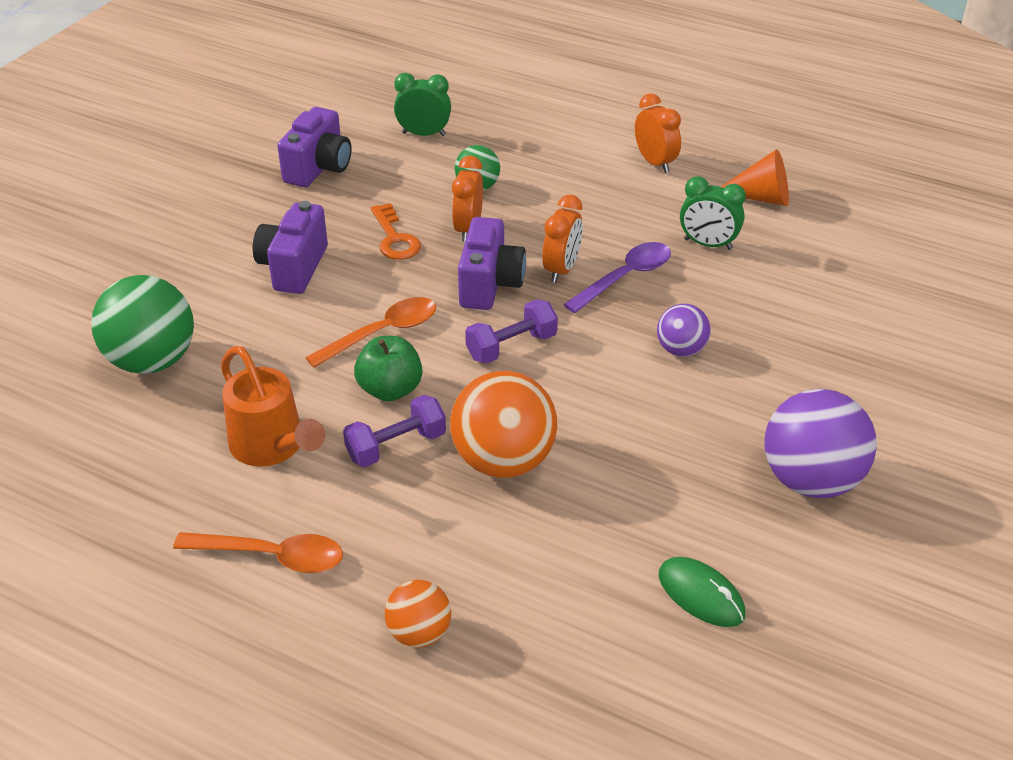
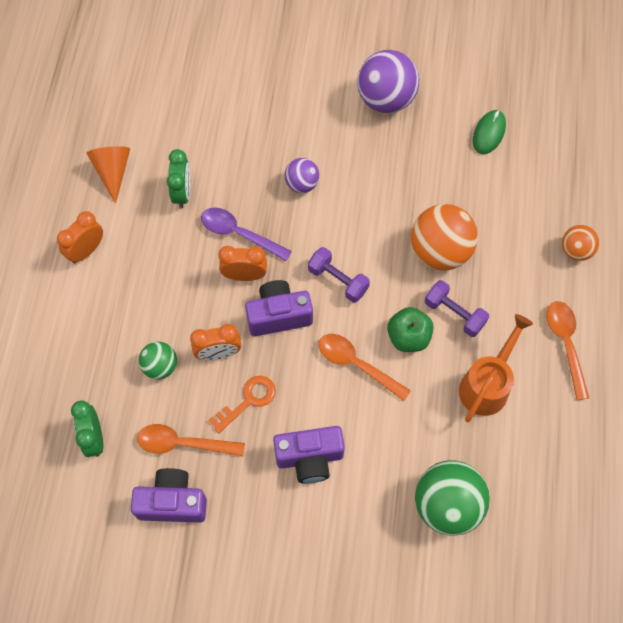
camera: 110 degrees left, 25 degrees up
(377, 186) = (183, 443): none -> orange spoon

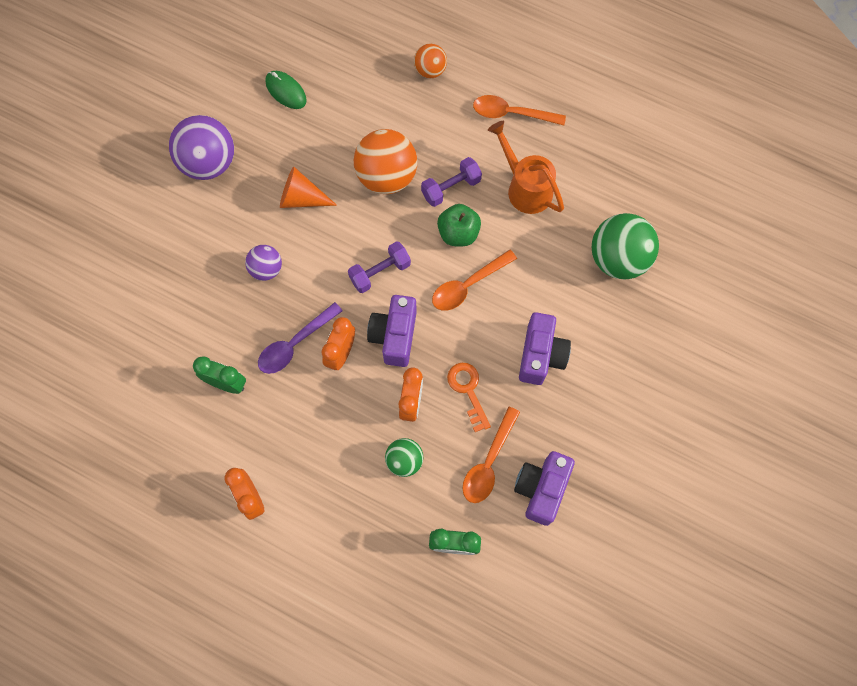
camera: 70 degrees left, 5 degrees up
(113, 172) = (171, 445): orange cone -> orange cone (301, 198)

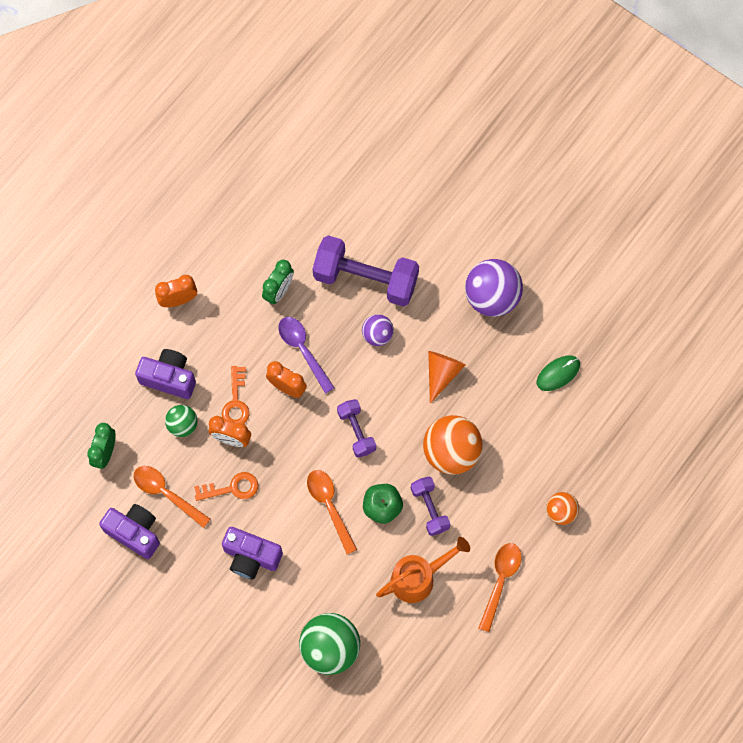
camera: 100 degrees right, 0 degrees up
(201, 292) = (366, 279): none -> purple dumbbell
(367, 406) = (236, 402): none -> orange key
(394, 336) = (294, 434): purple camera -> purple camera (169, 378)

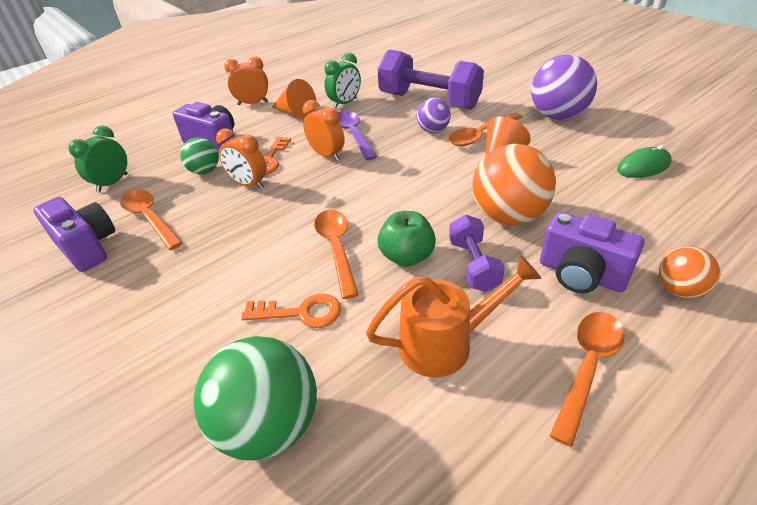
camera: 15 degrees right, 30 degrees down
(232, 488) = (226, 221): orange key -> orange key (301, 312)
(233, 316) = (296, 113): none -> orange cone
(251, 557) = (210, 287): purple camera -> purple camera (581, 275)
(356, 431) = (392, 190): purple dumbbell -> none
(422, 338) = (481, 135): none -> orange spoon

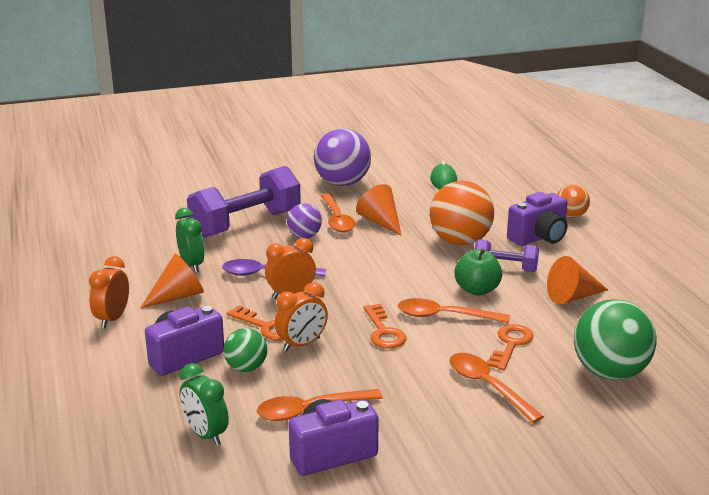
camera: 70 degrees left, 15 degrees down
(288, 219) = (383, 331): none -> orange key
(446, 343) = (572, 297): orange watering can -> orange cone
(587, 367) = (614, 261): orange spoon -> orange spoon (488, 387)

